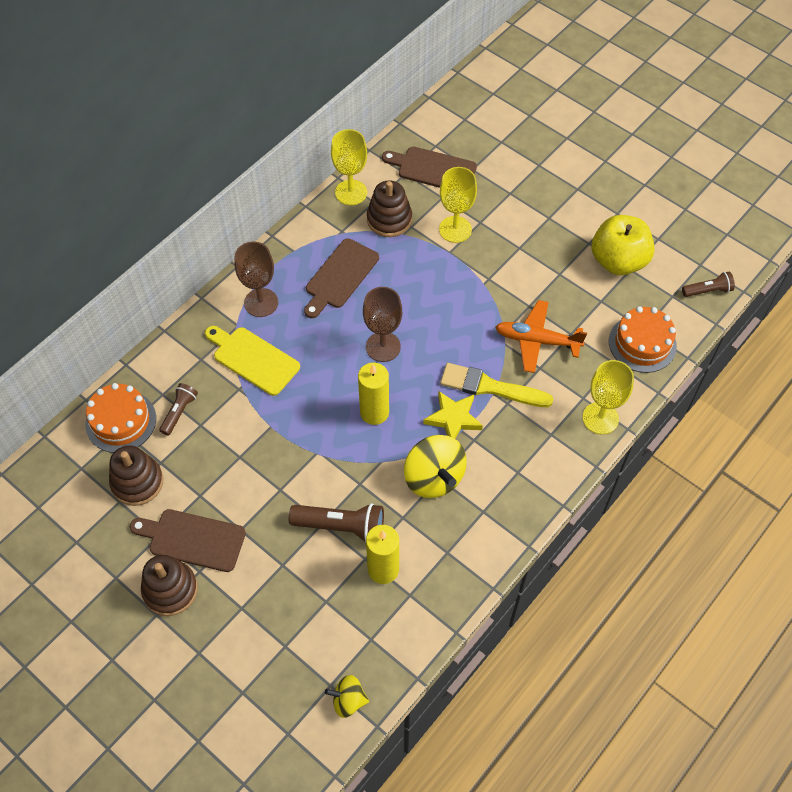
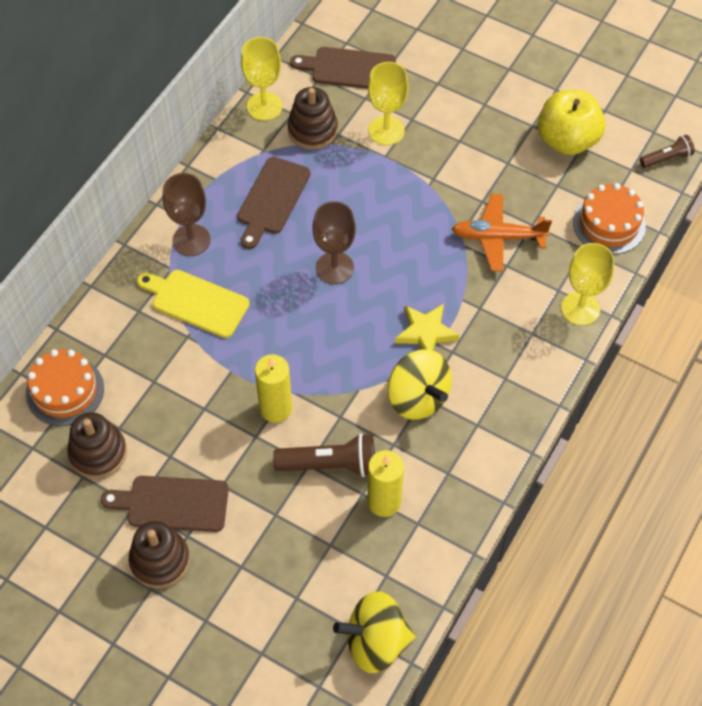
camera: 10 degrees left, 0 degrees up
(179, 412) = (127, 371): brown flashlight -> none
(348, 700) = (375, 642): yellow spinning top -> yellow spinning top, size x1.77
(374, 412) = (340, 339): yellow candle -> yellow candle (276, 408)
(490, 387) = (458, 293): yellow brush -> none

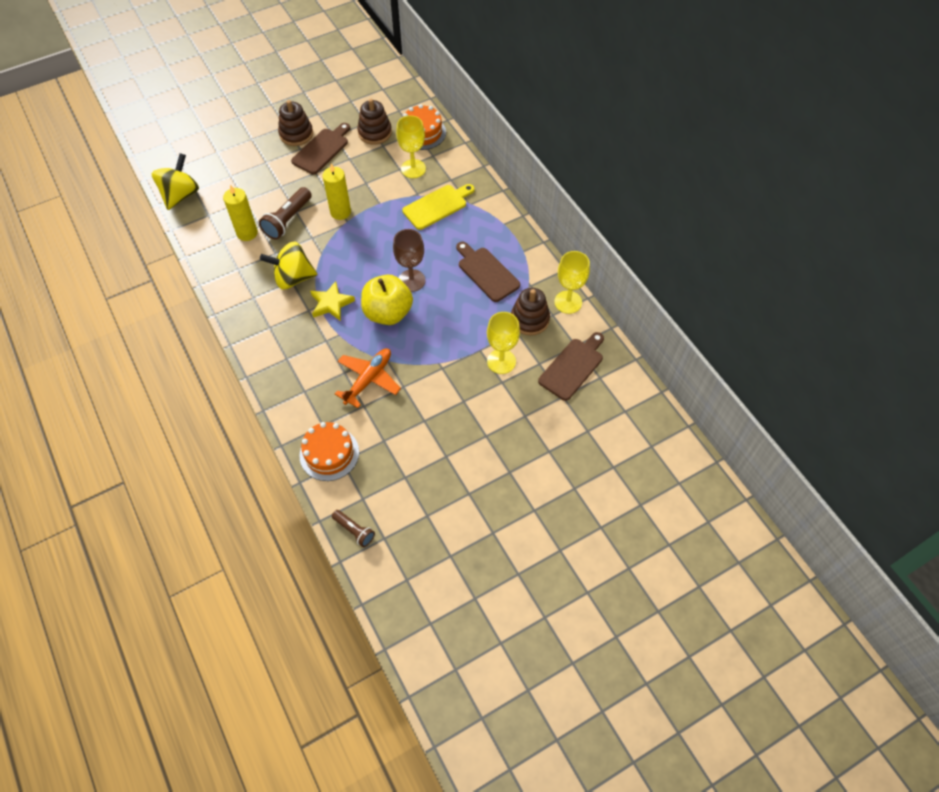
camera: 120 degrees right, 0 degrees up
(191, 240) = (483, 221): brown goblet -> none
(567, 140) = (417, 471): yellow apple -> yellow apple (388, 313)
(580, 308) = (281, 395): yellow goblet -> yellow goblet (413, 169)
(666, 158) = (354, 530): brown flashlight -> brown flashlight turned 60 degrees counterclockwise

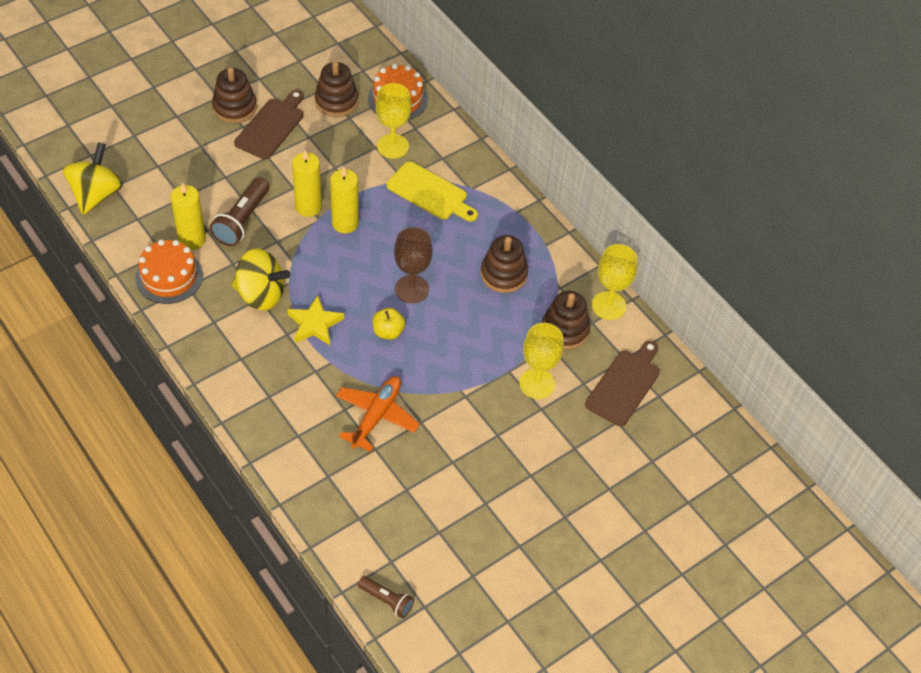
camera: 10 degrees left, 5 degrees down
(293, 278) = (261, 294): yellow spinning top -> yellow spinning top turned 150 degrees counterclockwise
(329, 453) = (341, 510): orange cake -> orange cake (169, 276)
(367, 226) = (345, 223): none -> yellow candle
(388, 313) = (388, 332): yellow apple -> yellow apple, size x0.51
(437, 206) = (430, 193): yellow cutting board -> yellow cutting board turned 75 degrees clockwise
(486, 272) = (504, 274): brown cutting board -> brown stacking toy

